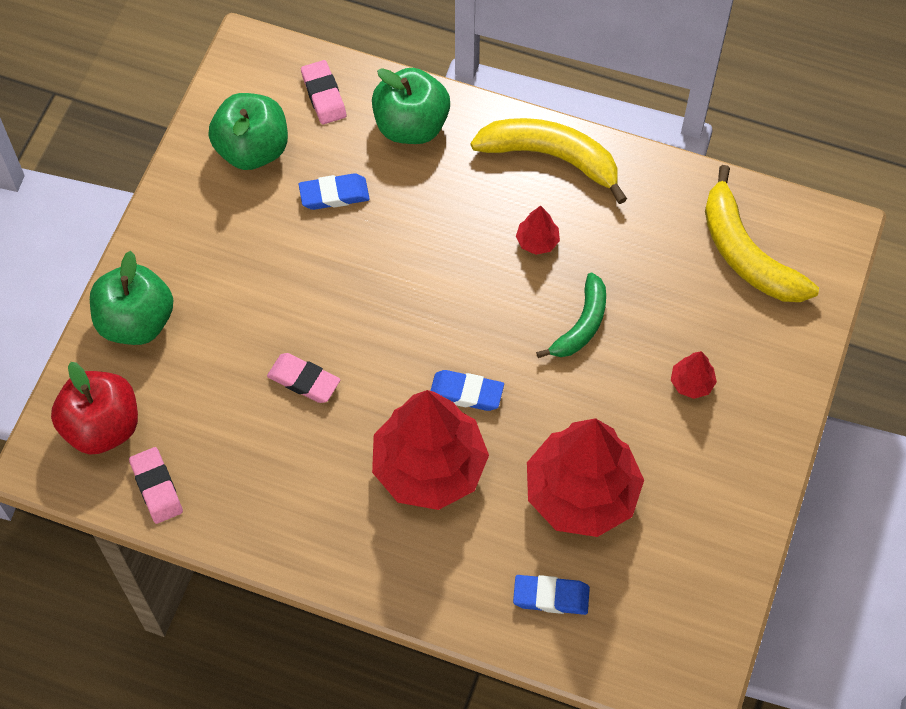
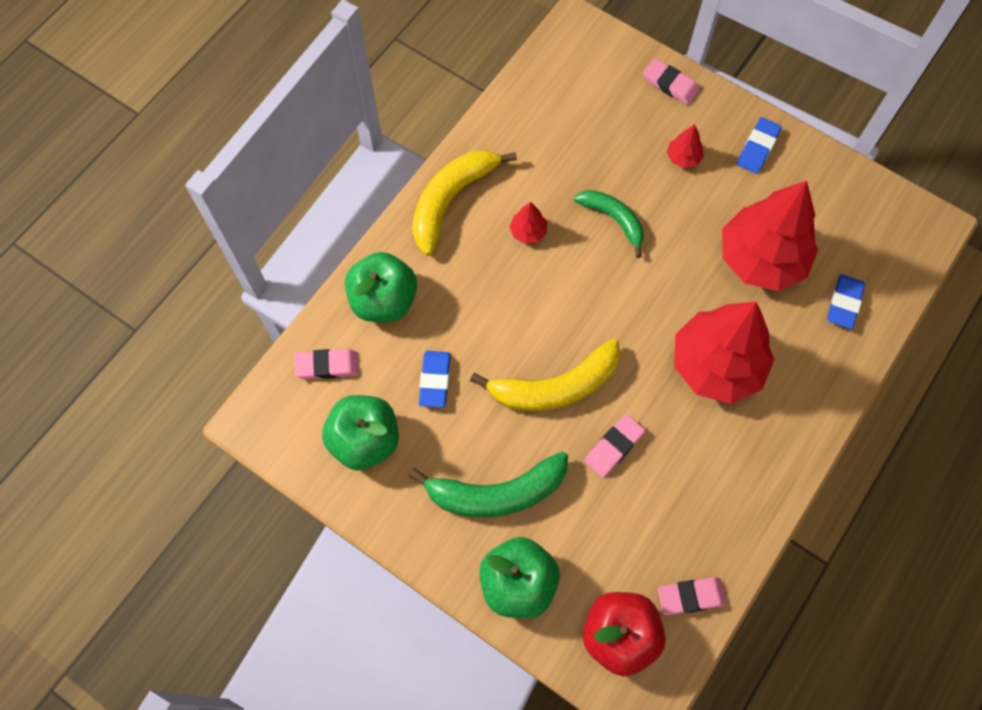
camera: 75 degrees left, 5 degrees up
(226, 280) = (497, 493): none -> green banana
(466, 393) = (655, 320): blue eraser -> blue eraser (758, 148)
(746, 254) = (580, 89): yellow banana -> yellow banana (556, 386)
(791, 349) = (670, 84): none -> pink eraser

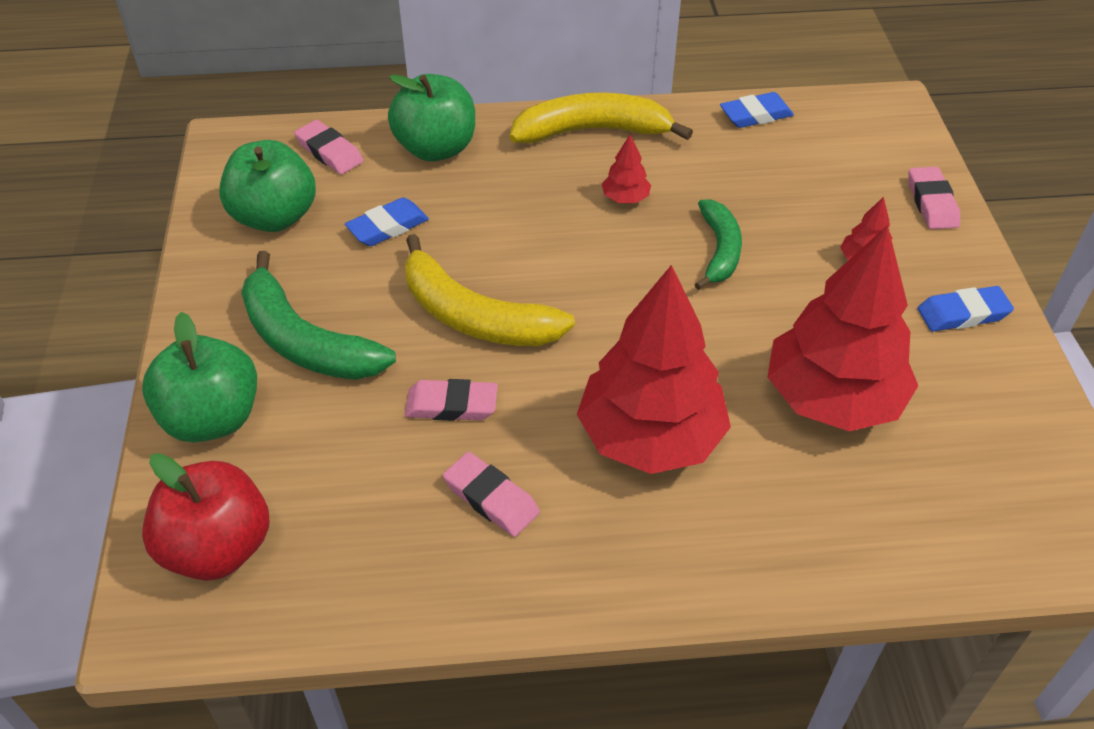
camera: 50 degrees right, 20 degrees down
(690, 596) = (325, 590): pink eraser -> pink eraser (491, 498)
(844, 303) = (878, 515): blue eraser -> blue eraser (755, 115)

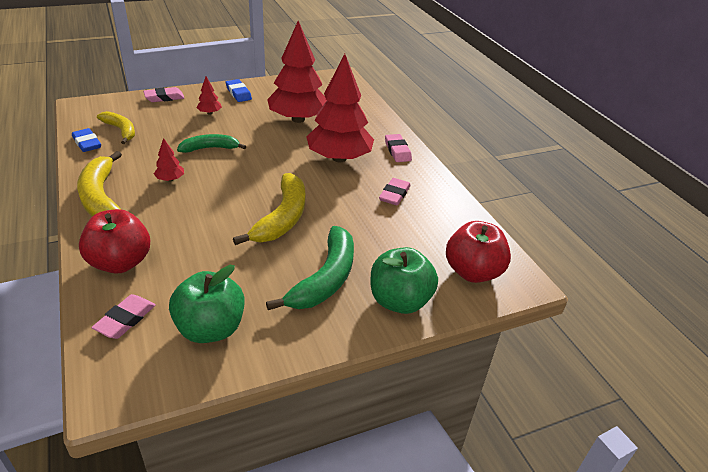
camera: 110 degrees left, 10 degrees down
(387, 227) = (212, 267): blue eraser -> none
(436, 148) = (121, 262): green apple -> red apple
(451, 405) = (347, 215): pink eraser -> pink eraser (397, 151)
(796, 149) = (121, 130): none -> yellow banana

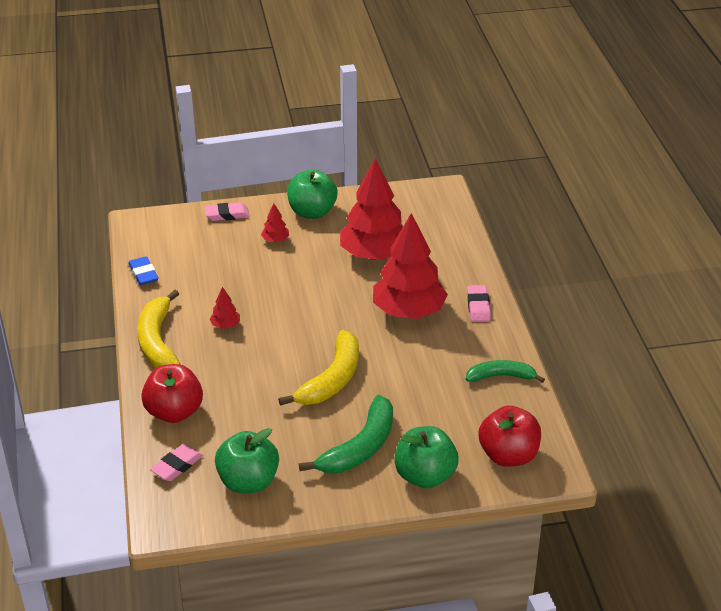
camera: 15 degrees right, 0 degrees up
(121, 130) = (178, 259): yellow banana -> none
(210, 148) = (270, 289): green banana -> green banana (501, 376)
(238, 93) = (312, 212): blue eraser -> green apple
(394, 194) = (456, 362): pink eraser -> none

